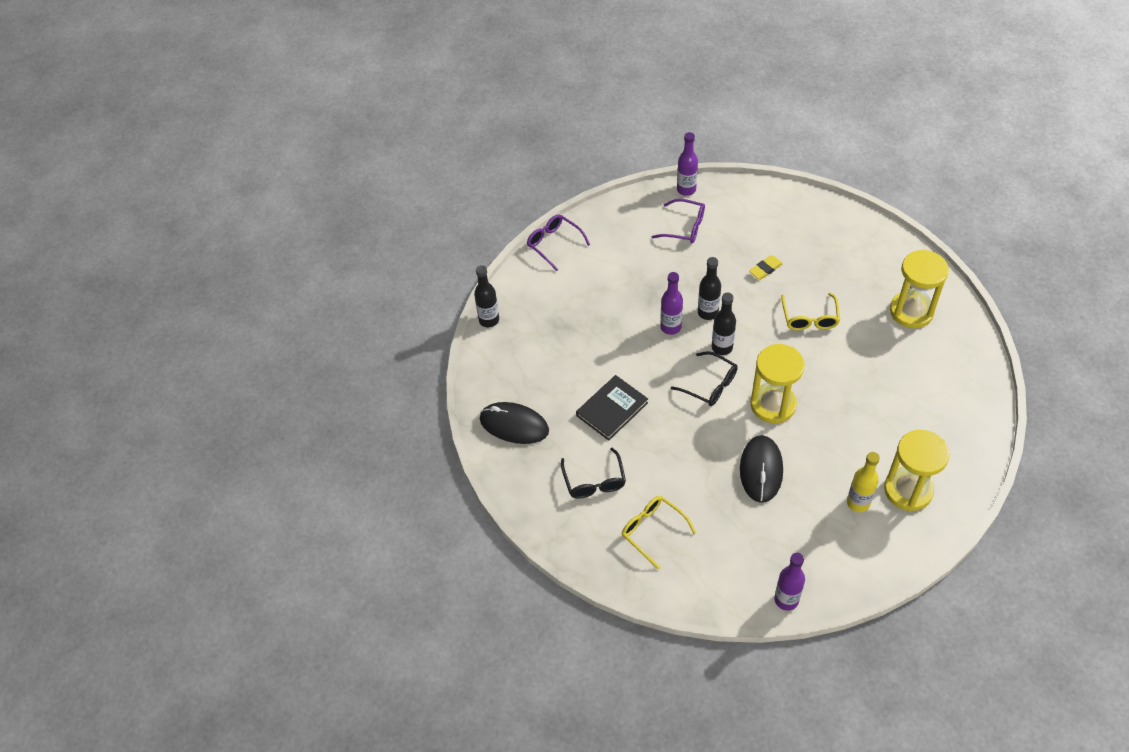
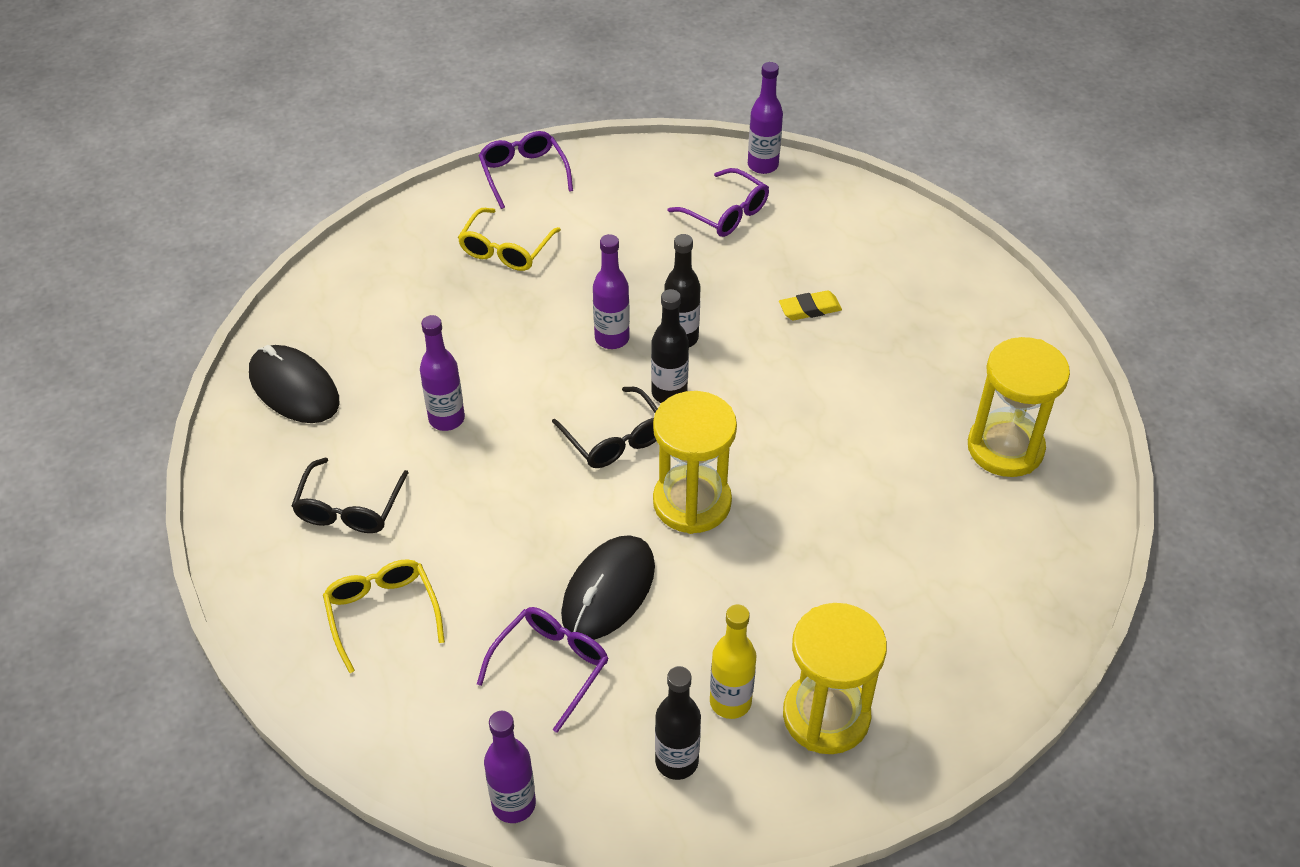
camera: 20 degrees right, 5 degrees down
(489, 320) = (363, 240): black bottle -> black bottle (676, 761)
(612, 409) = (446, 419): black book -> purple bottle
(758, 523) = (550, 667): none -> purple glasses
(809, 317) = (833, 399): yellow glasses -> yellow glasses (506, 249)

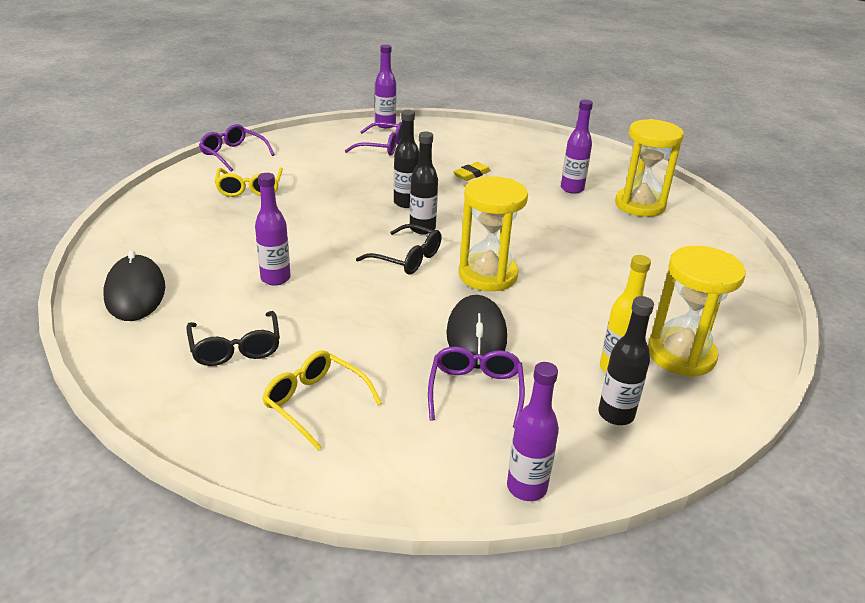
camera: 30 degrees left, 15 degrees down
(294, 388) = (135, 292): black mouse -> black mouse turned 60 degrees clockwise
(612, 338) = (360, 213): purple bottle -> purple bottle (572, 189)

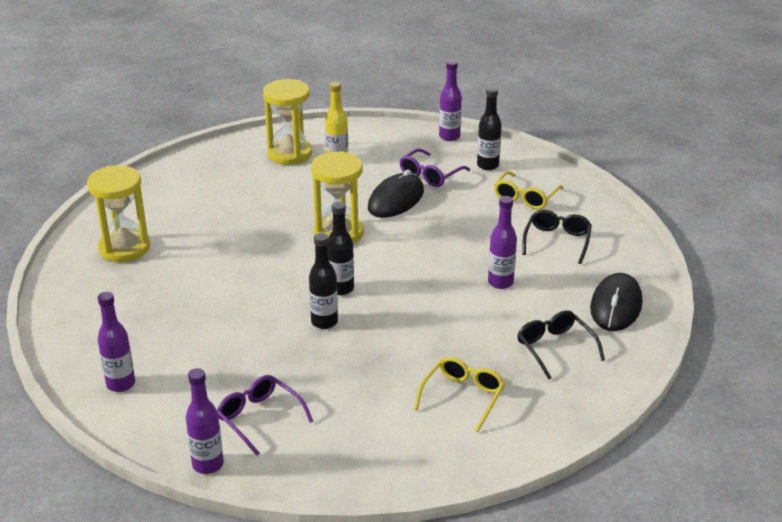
camera: 145 degrees left, 0 degrees up
(233, 154) = (447, 469): purple glasses -> none
(316, 403) = (525, 197): yellow glasses -> yellow glasses turned 45 degrees clockwise
(406, 258) = (384, 266): black glasses -> black glasses (555, 349)
(471, 174) = (217, 336): yellow eraser -> none
(572, 189) = (151, 284): purple bottle -> purple bottle (121, 384)
(616, 414) = (369, 144): black bottle -> black bottle (487, 165)

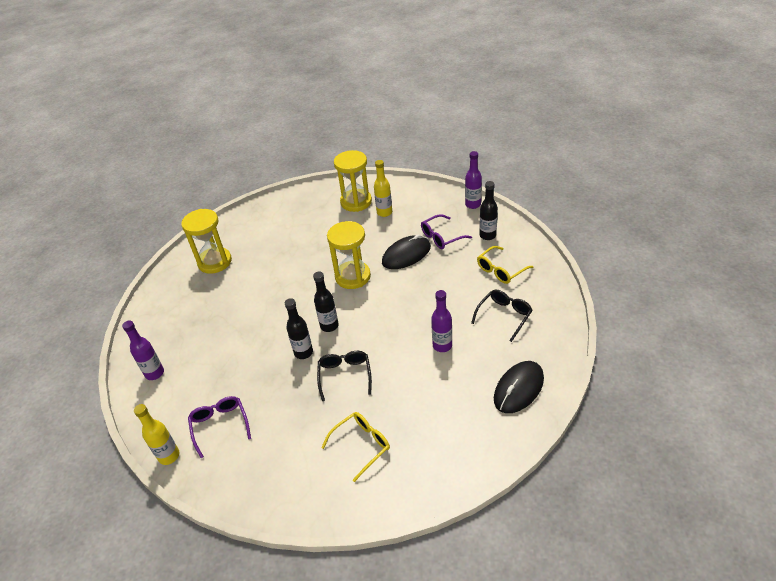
camera: 25 degrees right, 10 degrees up
(208, 464) = (169, 456): purple bottle -> yellow bottle
(555, 349) = (451, 418): black glasses -> black glasses (345, 376)

